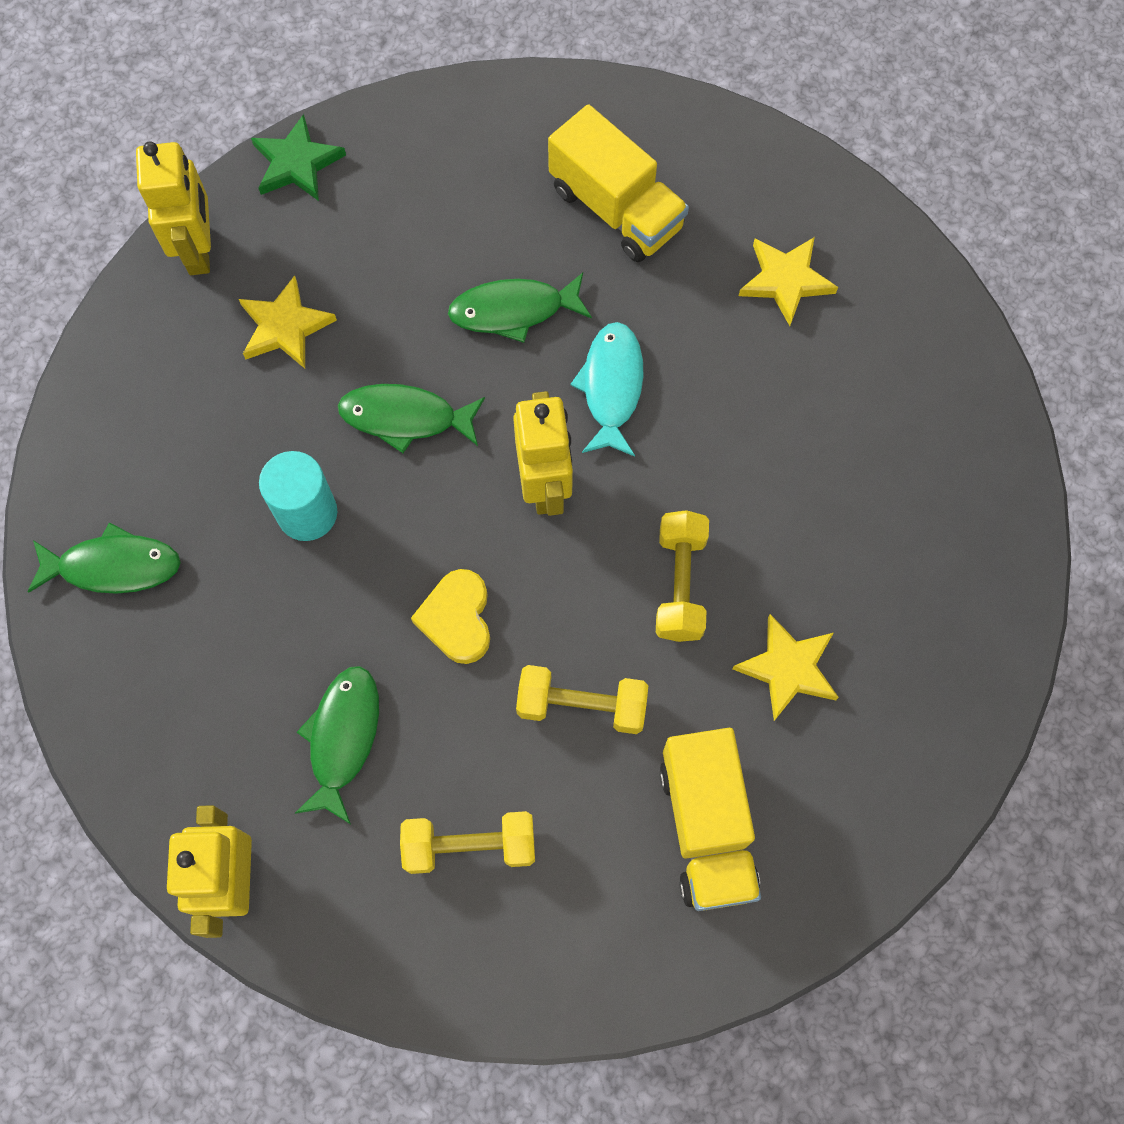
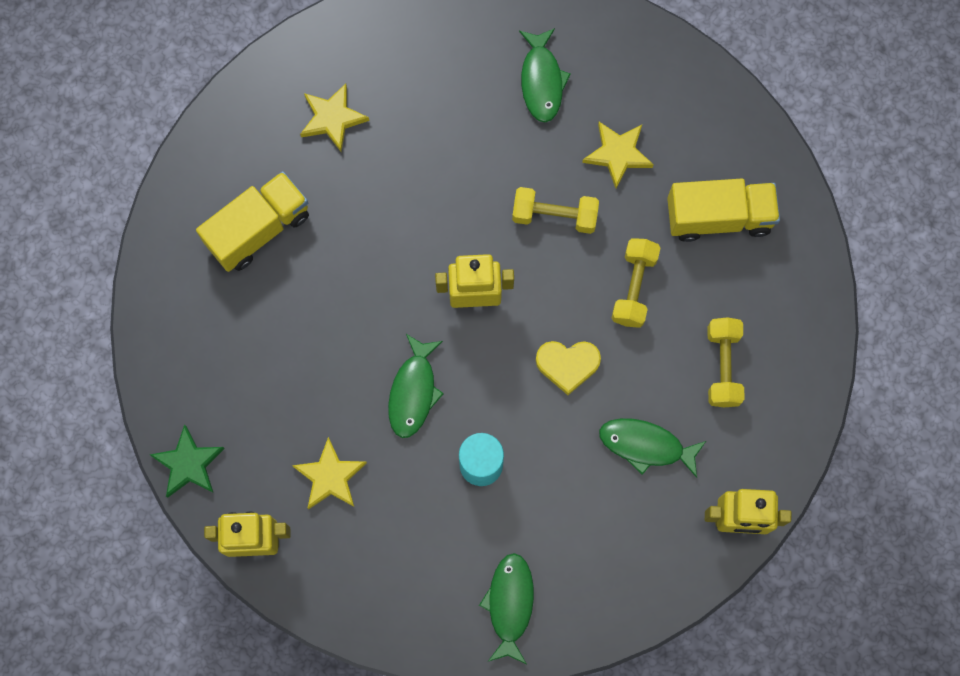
camera: 85 degrees left, 5 degrees up
(514, 310) = (335, 309): green fish -> green fish (541, 81)
(611, 387) = (404, 246): turquoise fish -> none

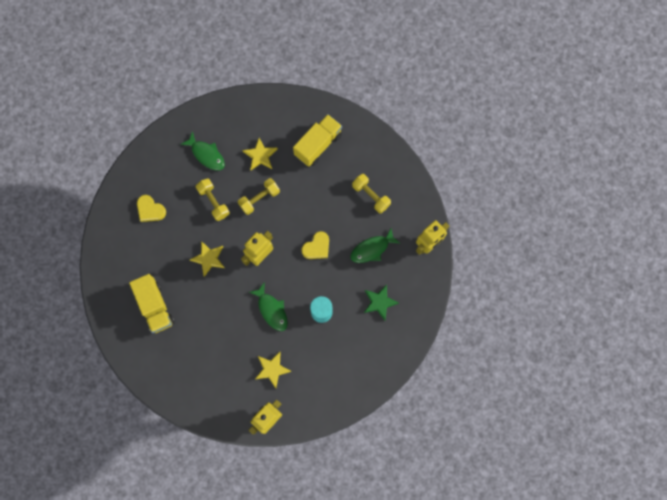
camera: 45 degrees left, 0 degrees up
(188, 464) = (215, 416): green star -> green star (379, 302)
(258, 229) = (155, 307): yellow truck -> yellow truck turned 150 degrees clockwise
(332, 118) = (142, 240): yellow star -> yellow star (209, 258)
(386, 86) = (150, 210): none -> yellow heart
(510, 604) = (380, 350): green fish -> none
(634, 287) = (313, 198): yellow dumbbell -> yellow dumbbell (213, 202)

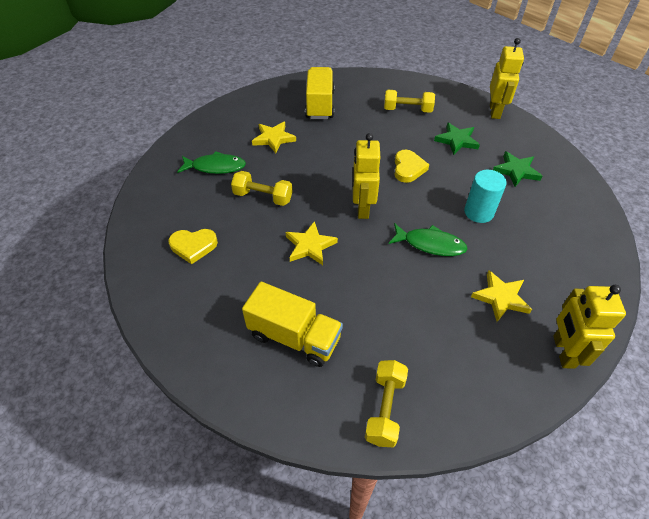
camera: 40 degrees left, 25 degrees down
(259, 199) = (309, 167): yellow dumbbell -> yellow dumbbell (385, 409)
(372, 249) = (456, 140): green fish -> green star

